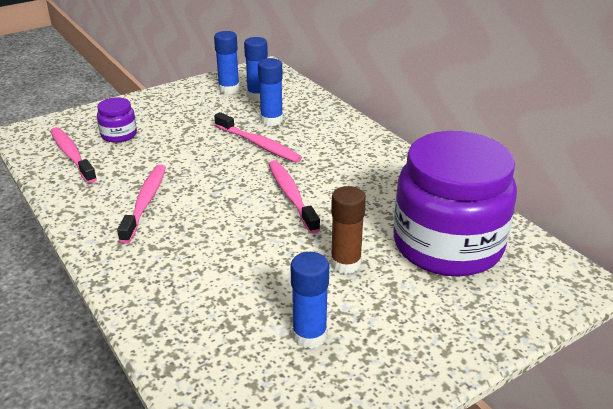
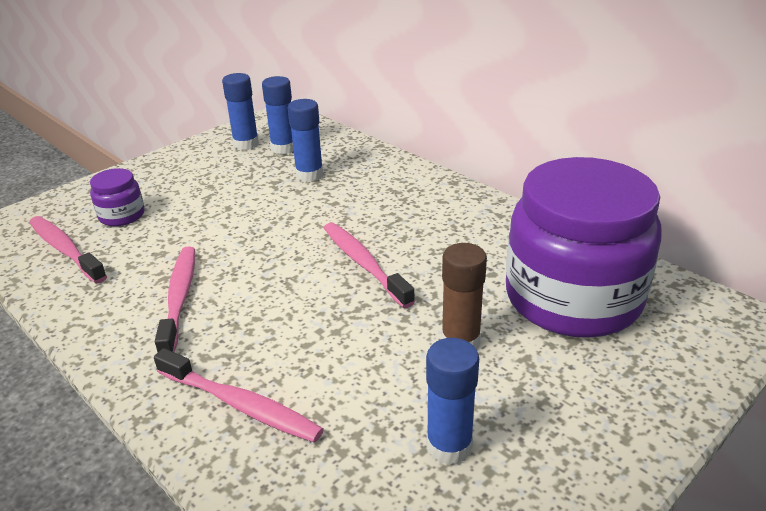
camera: 10 degrees left, 0 degrees up
(258, 144) = (302, 205): pink toothbrush -> pink toothbrush (240, 404)

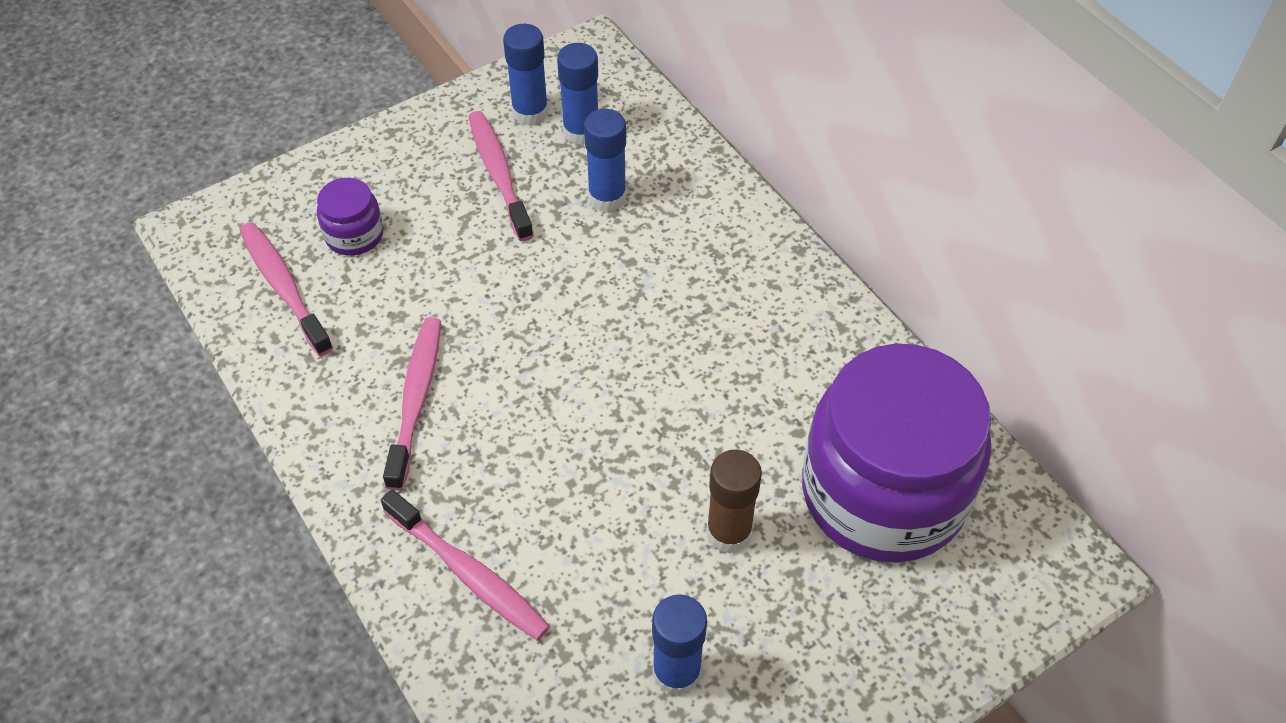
camera: 10 degrees right, 20 degrees up
(364, 264) = (645, 385): pink toothbrush -> pink toothbrush (499, 175)

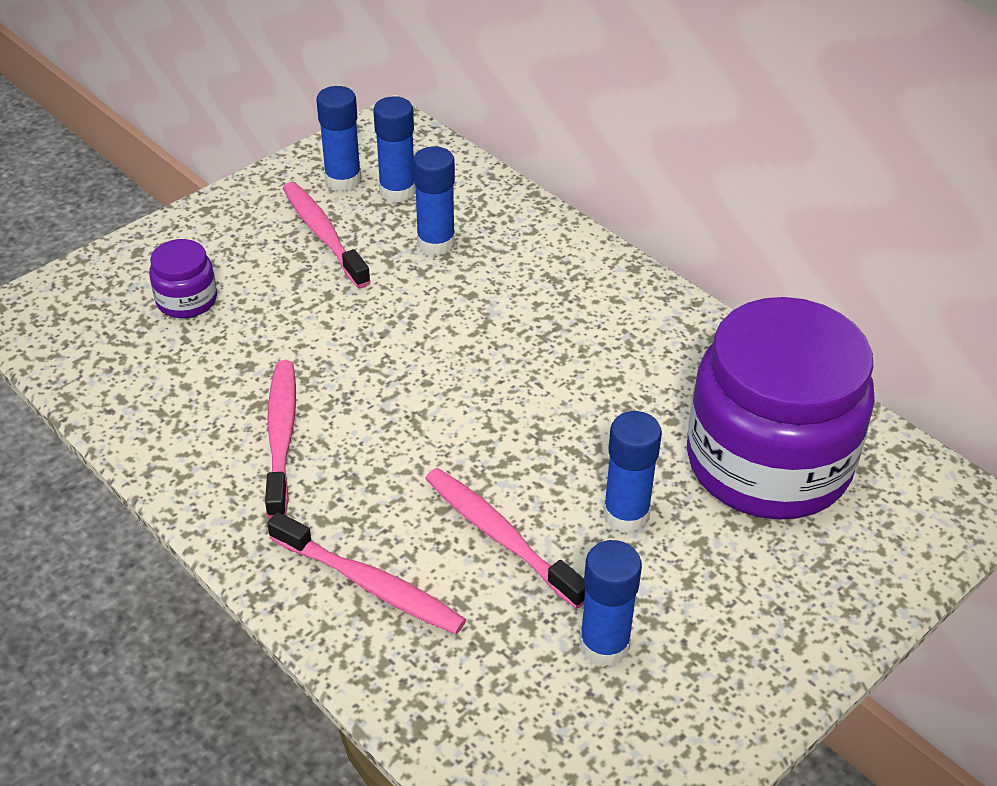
camera: 10 degrees left, 10 degrees down
(284, 288) = (123, 353): pink toothbrush -> pink toothbrush (500, 537)
(729, 532) = (626, 515): brown glue stick -> blue glue stick

